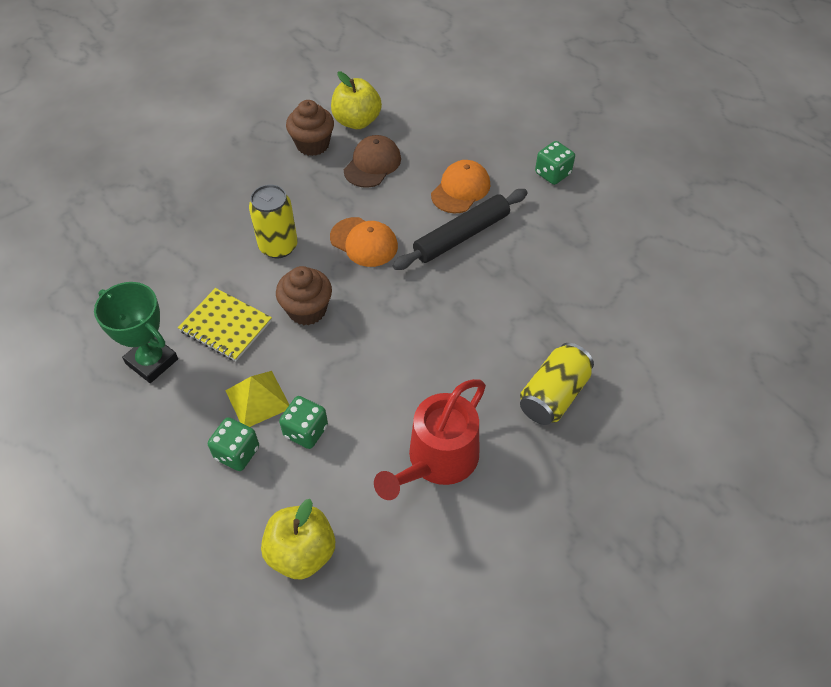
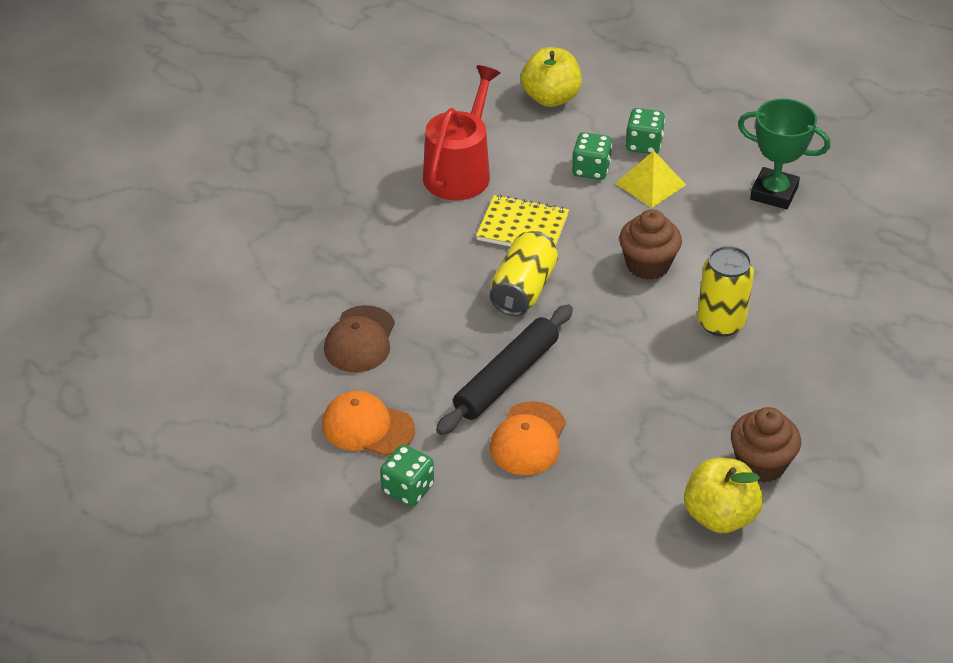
camera: 165 degrees right, 10 degrees down
(225, 326) = (723, 235): yellow notebook -> yellow notebook (523, 227)
(364, 242) = (622, 347): orange cap -> orange cap (367, 427)
(372, 164) = (662, 451): brown cap -> brown cap (360, 340)
(553, 395) = (361, 238): yellow can -> yellow can (523, 290)

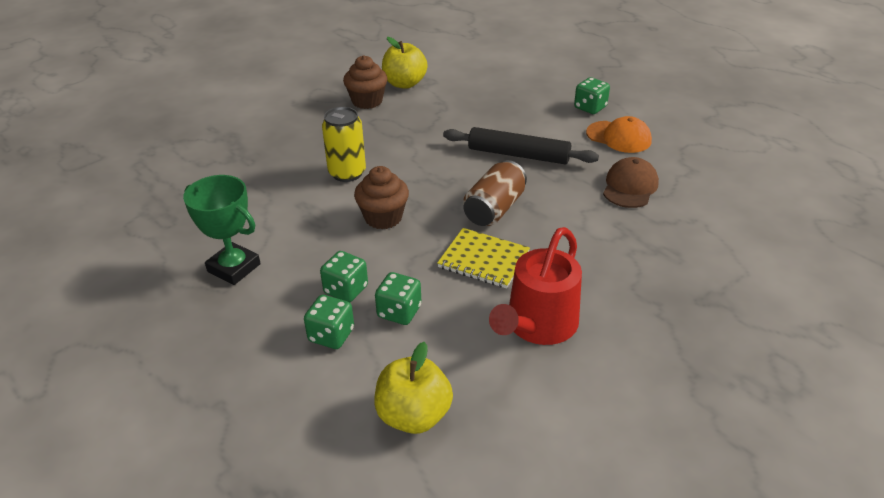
camera: 170 degrees left, 5 degrees down
(506, 378) = (518, 155): black rolling pin -> black rolling pin turned 60 degrees clockwise
(523, 290) = (494, 209): yellow can -> brown can
(528, 439) = (509, 123): orange cap -> none
(650, 184) = (346, 290): yellow pyramid -> green dice

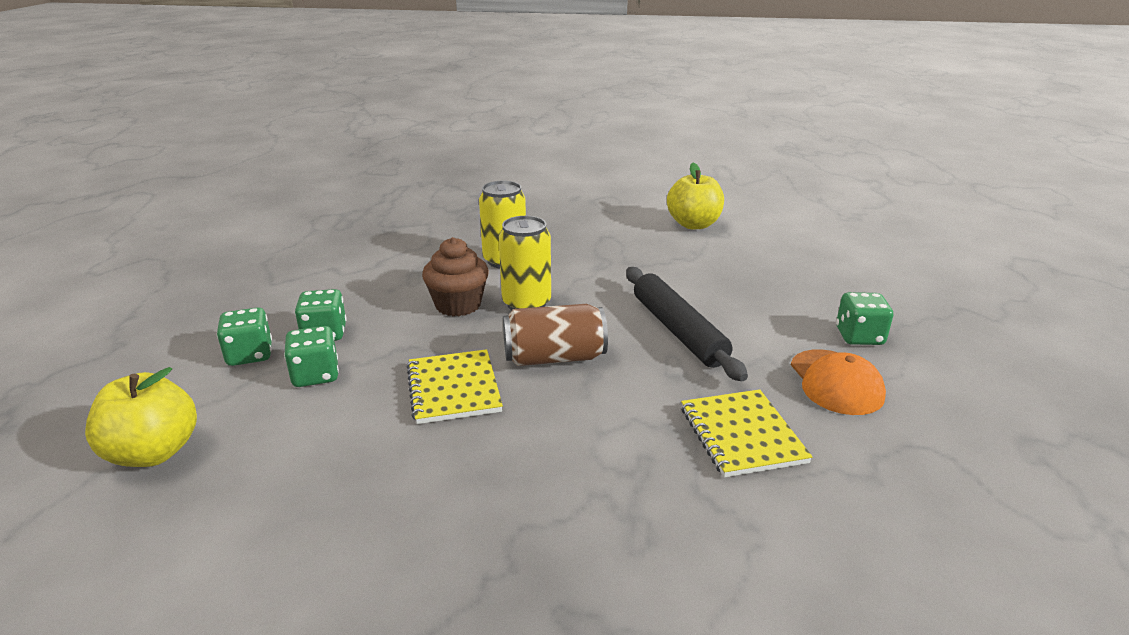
camera: 50 degrees right, 10 degrees down
(234, 268) = (307, 273): green trophy -> none
(367, 101) = (632, 222): brown cupcake -> none
(418, 190) = (526, 304): none -> yellow can
(538, 325) = (370, 475): red watering can -> none
(630, 186) = (741, 435): brown cap -> yellow notebook

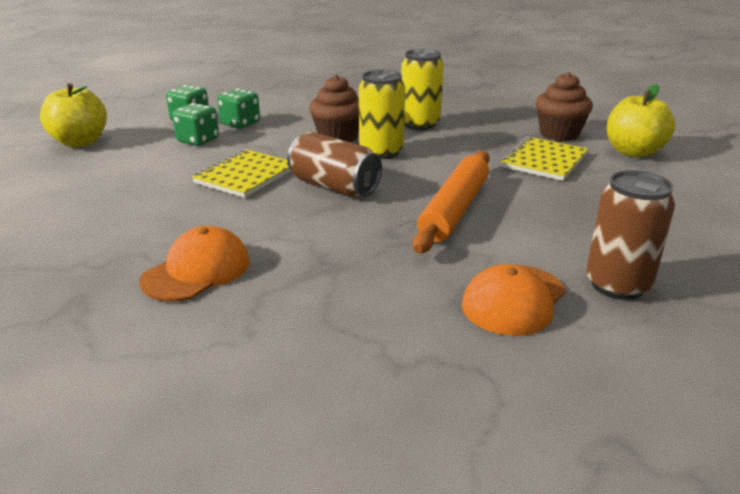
camera: 45 degrees right, 0 degrees up
(607, 507) = (197, 271): none -> orange cap
(623, 227) = (559, 134): none -> brown cupcake
(678, 330) = (454, 210): black rolling pin -> orange rolling pin
(741, 435) = (358, 286): yellow notebook -> yellow notebook (544, 161)
(859, 336) = (617, 285): green dice -> brown can

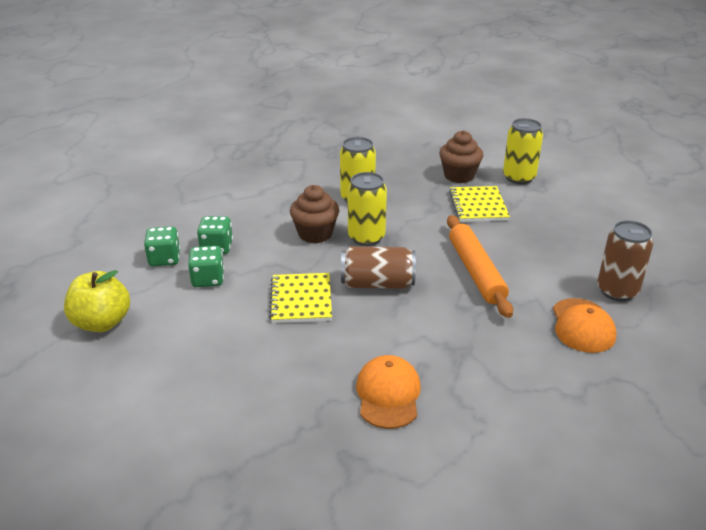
camera: 35 degrees left, 5 degrees up
(633, 152) = (519, 178): yellow apple -> yellow can

